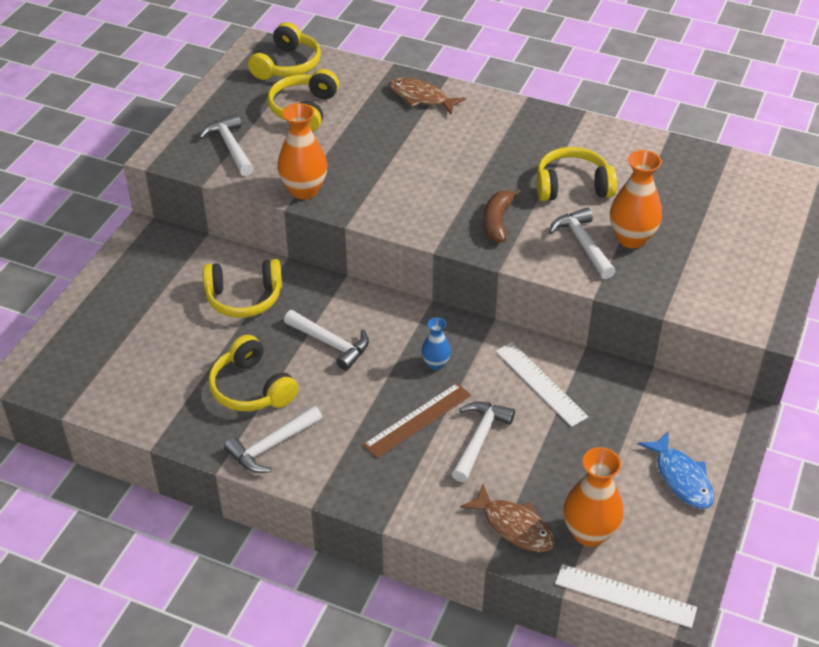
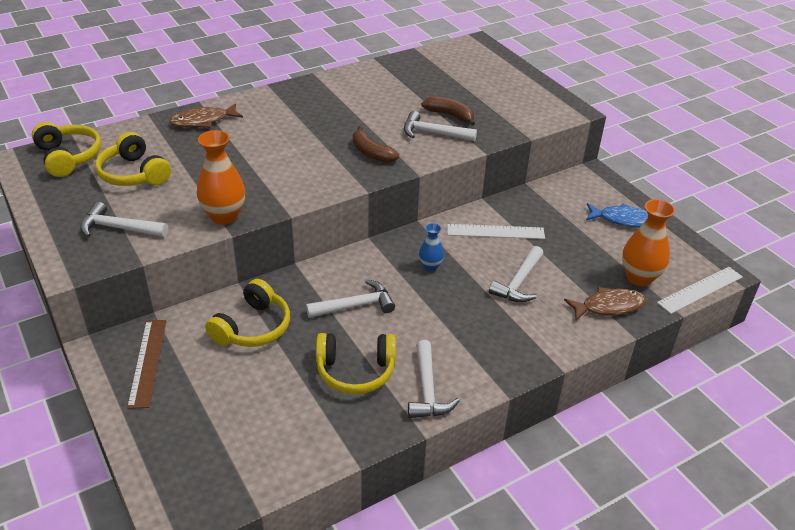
camera: 55 degrees left, 5 degrees down
(418, 420) = (474, 301): brown ruler -> brown ruler (147, 362)
(479, 439) = (519, 282): white hammer -> white hammer turned 120 degrees counterclockwise
(572, 186) = (376, 111): yellow headphones -> none
(631, 238) = (450, 115): orange vase -> brown banana

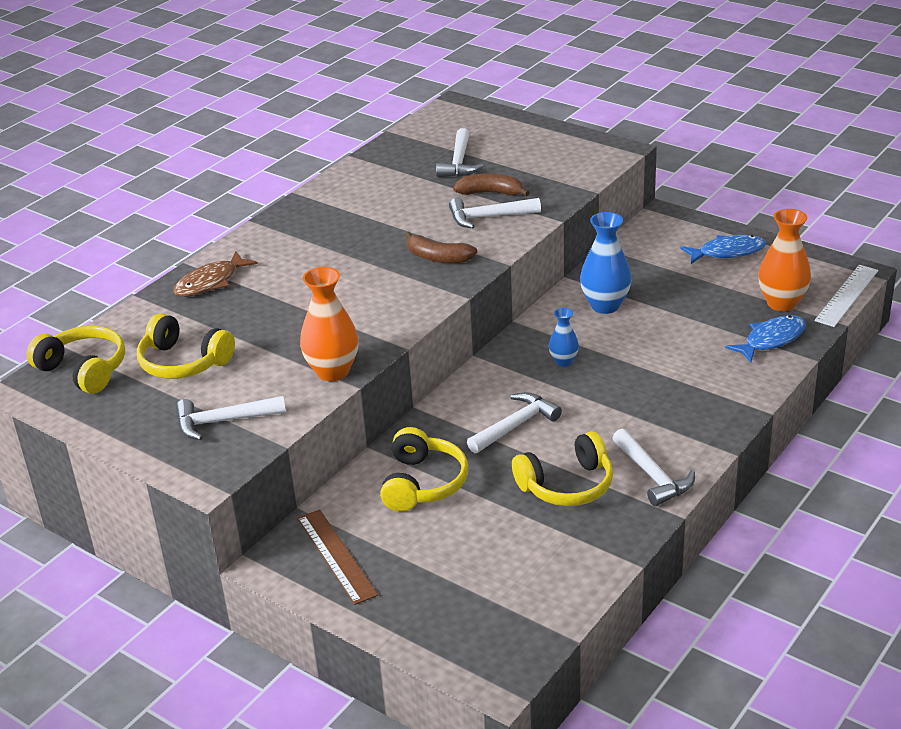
camera: 20 degrees left, 5 degrees down
(495, 232) = (605, 305): white ruler -> blue vase
(519, 282) = (666, 347): white hammer -> white hammer (459, 162)
(608, 306) = (771, 340): brown fish -> blue fish

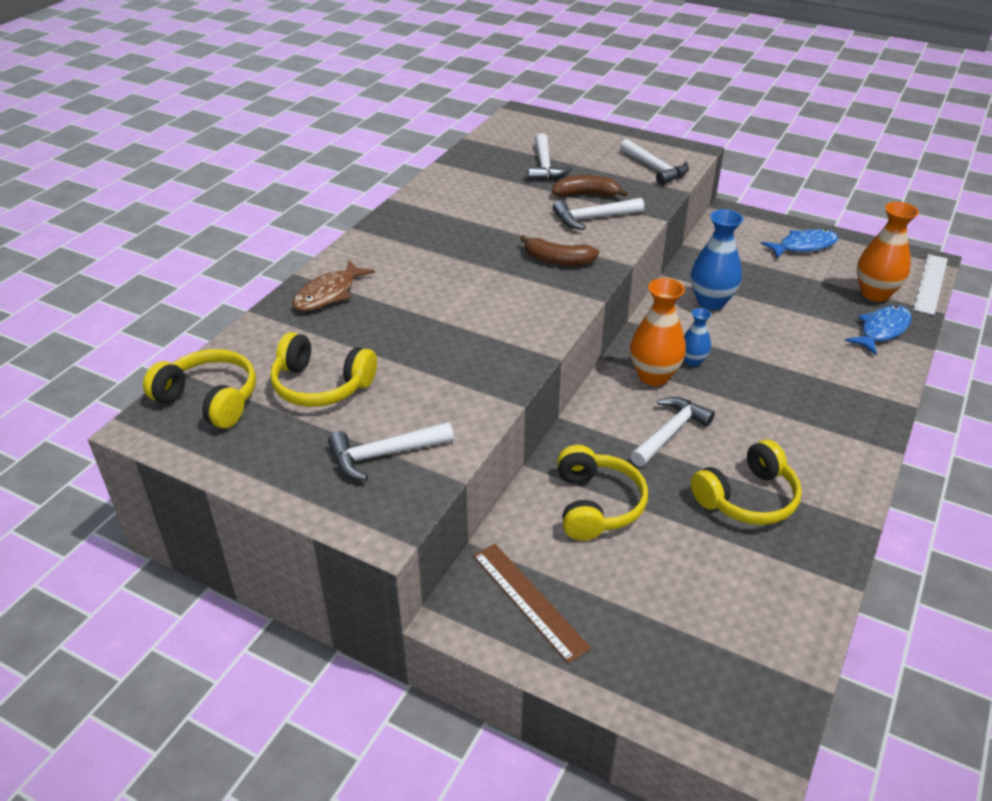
camera: 10 degrees left, 5 degrees up
(333, 371) = (489, 389): orange vase -> orange vase (653, 376)
(652, 475) = (829, 482): white hammer -> white hammer (655, 169)

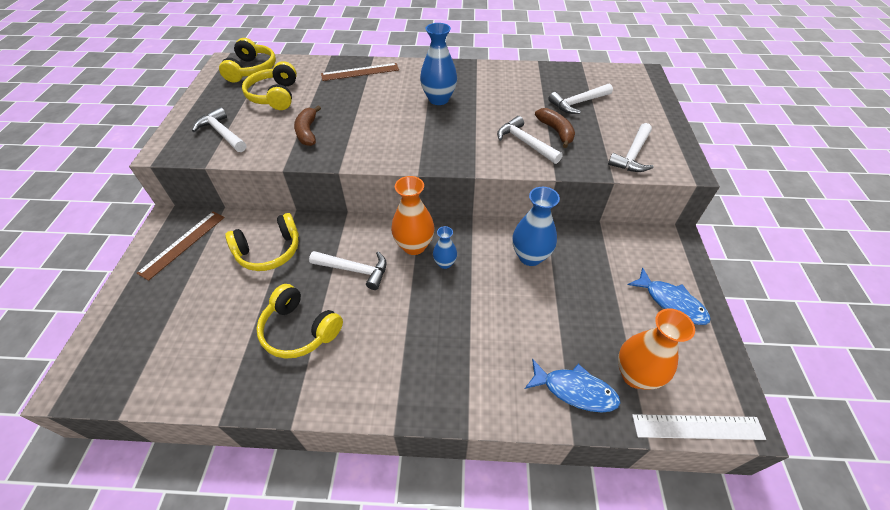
camera: 65 degrees right, 10 degrees up
(329, 294) = (360, 72): brown fish -> brown ruler
(459, 249) = (438, 99): none -> blue vase
(558, 260) = (455, 141): brown banana -> brown banana (307, 132)

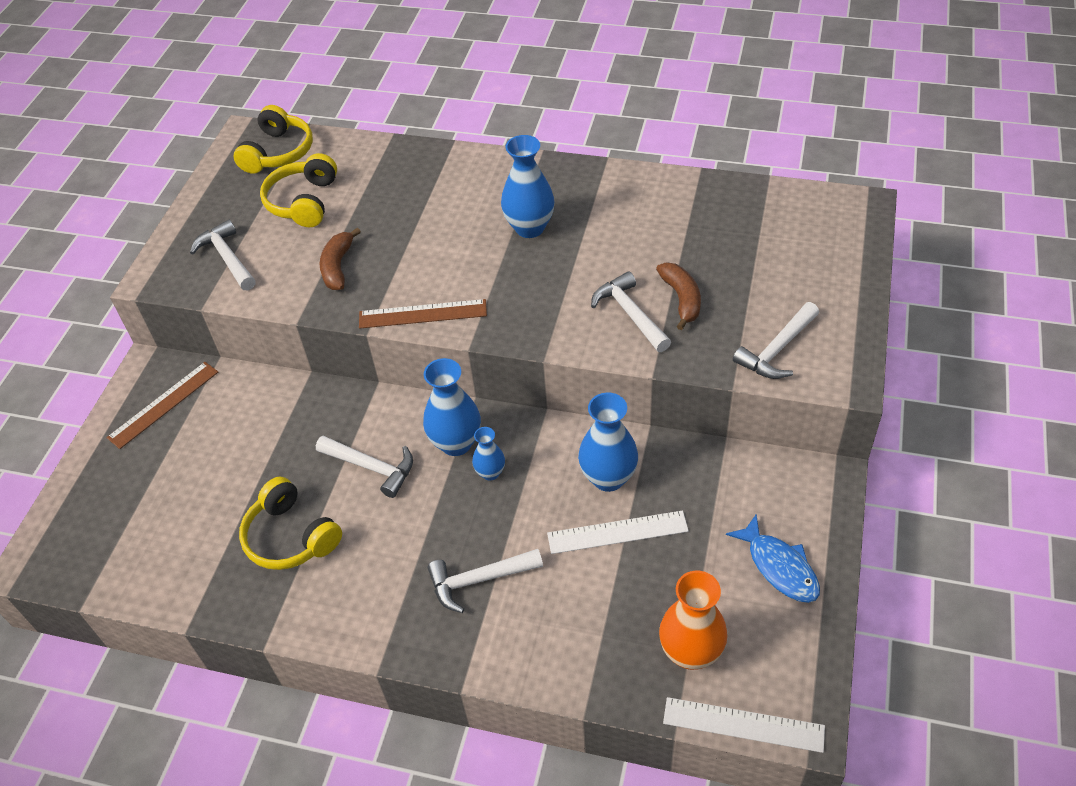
camera: 15 degrees right, 0 degrees up
(269, 251) = (269, 427): yellow headphones -> none
(360, 72) = (429, 168): brown ruler -> brown ruler (422, 314)
(414, 246) = (456, 443): orange vase -> blue vase
(549, 293) = (617, 532): none -> white ruler
(574, 390) = (606, 659): blue fish -> none
(578, 103) = (733, 253): white hammer -> white hammer (479, 580)

